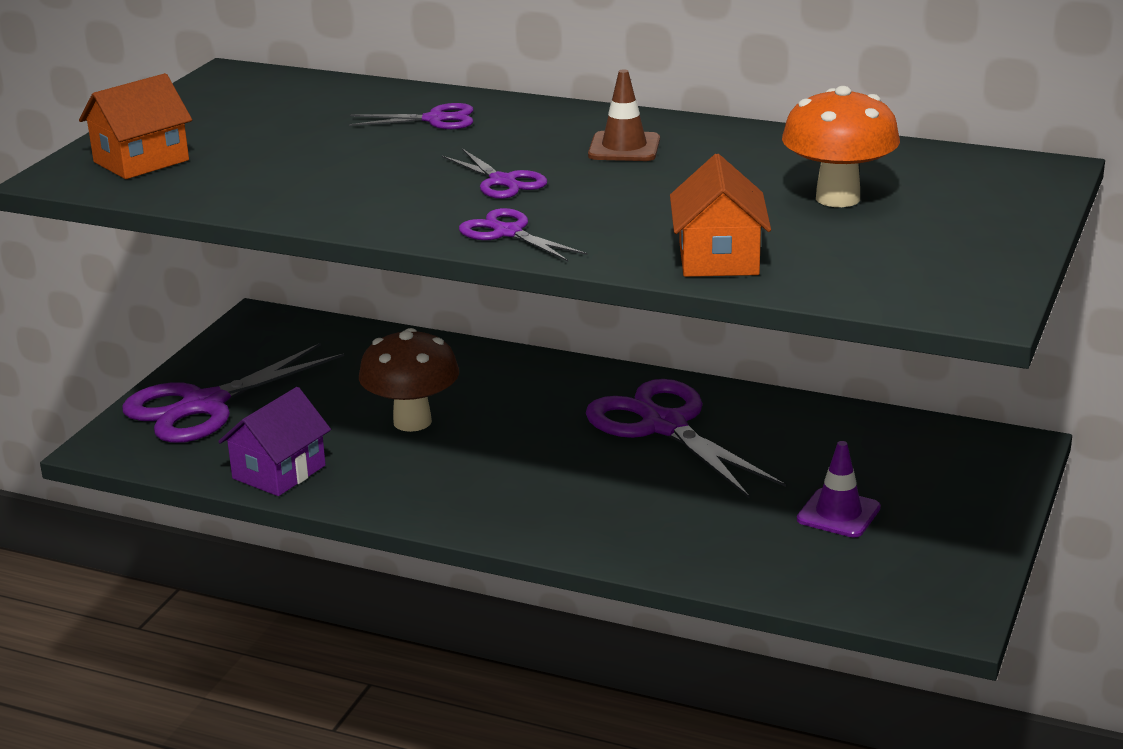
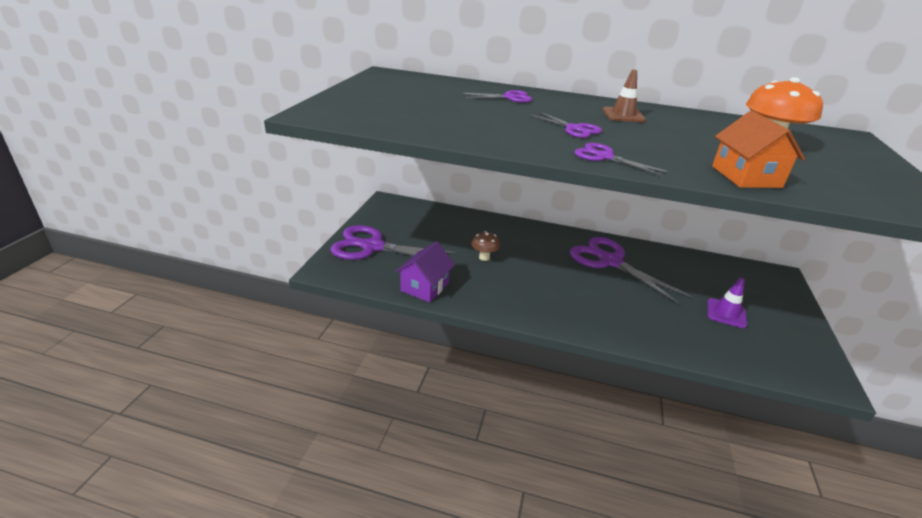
camera: 10 degrees left, 5 degrees up
(141, 161) = (355, 109): orange house -> none
(204, 405) = (372, 247): purple scissors -> purple scissors turned 60 degrees clockwise
(412, 421) = (484, 257): brown mushroom -> brown mushroom, size x0.56

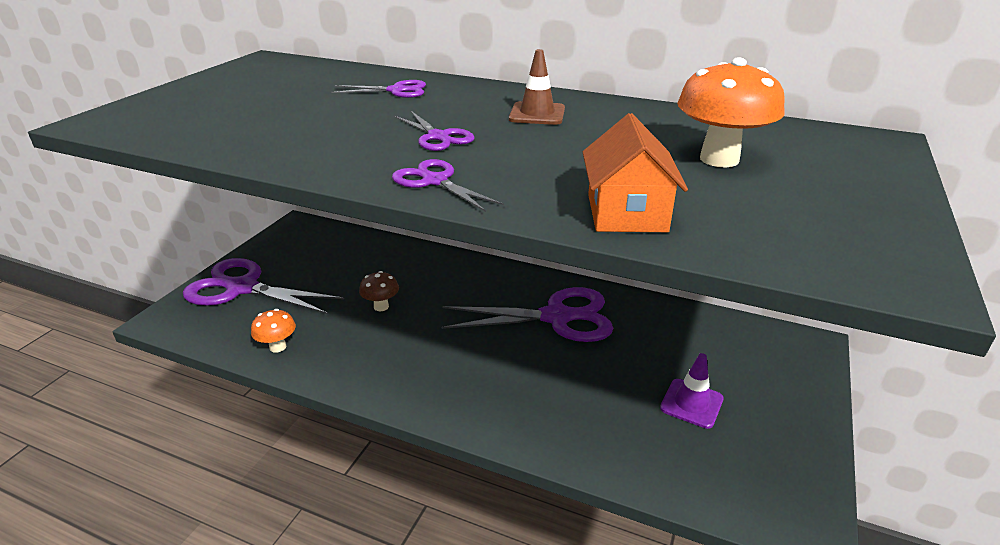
camera: 10 degrees right, 0 degrees up
(425, 287) = (277, 347): purple house -> orange mushroom
(610, 262) = (556, 317): purple scissors -> purple scissors turned 120 degrees clockwise

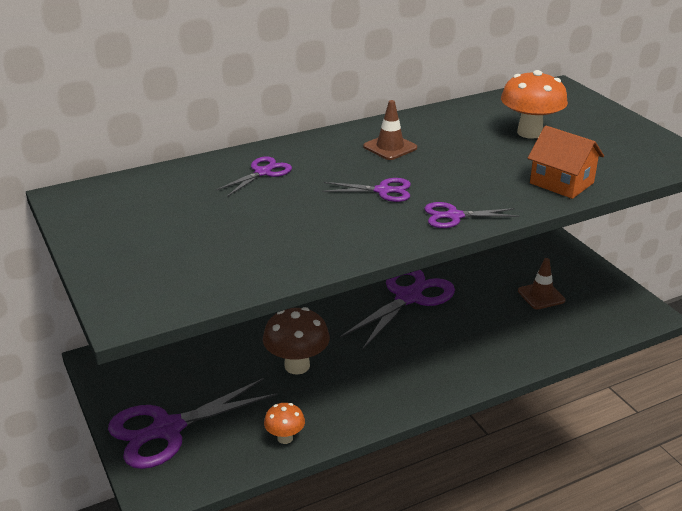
camera: 50 degrees left, 0 degrees up
(381, 306) = (297, 366): brown mushroom -> brown mushroom, size x1.78
(691, 403) = (541, 296): purple traffic cone -> brown traffic cone

